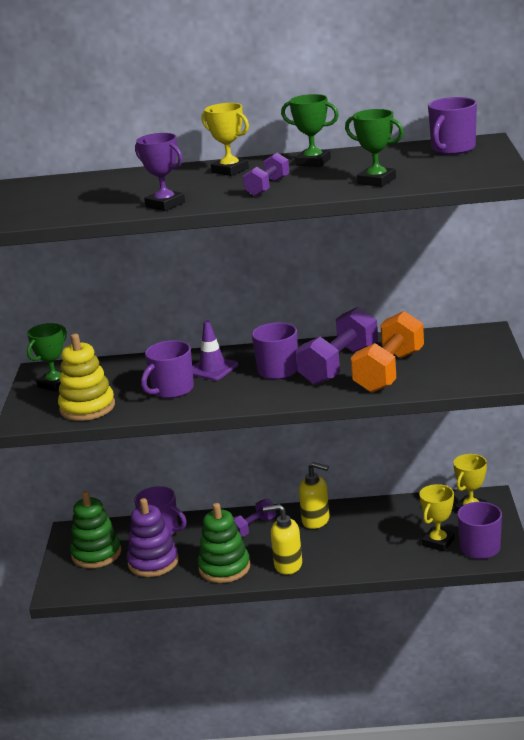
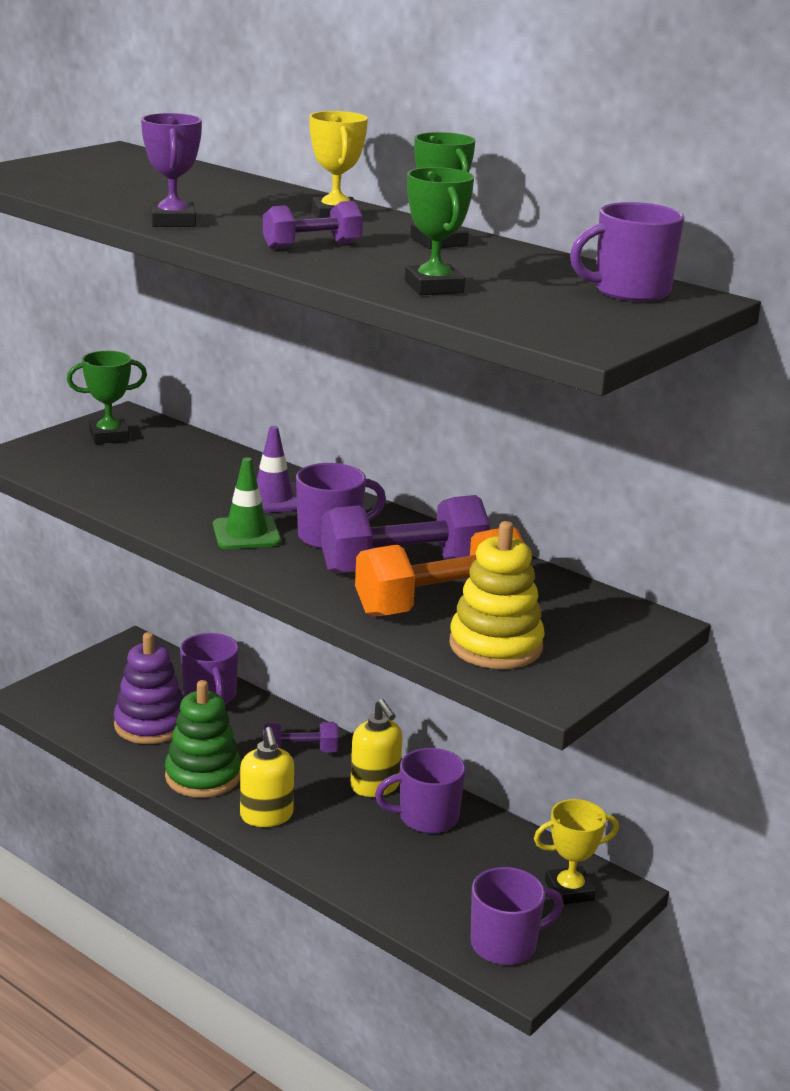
camera: 35 degrees right, 0 degrees up
(87, 407) = (86, 474): yellow stacking toy -> yellow stacking toy (495, 646)
(96, 554) = (117, 682): green stacking toy -> none
(172, 390) = (191, 499): purple mug -> purple mug (426, 817)
(236, 390) = (246, 533): none -> green traffic cone
(287, 565) = (266, 816): yellow soap dispenser -> yellow soap dispenser turned 150 degrees counterclockwise
(438, 542) = (467, 903): yellow trophy -> none

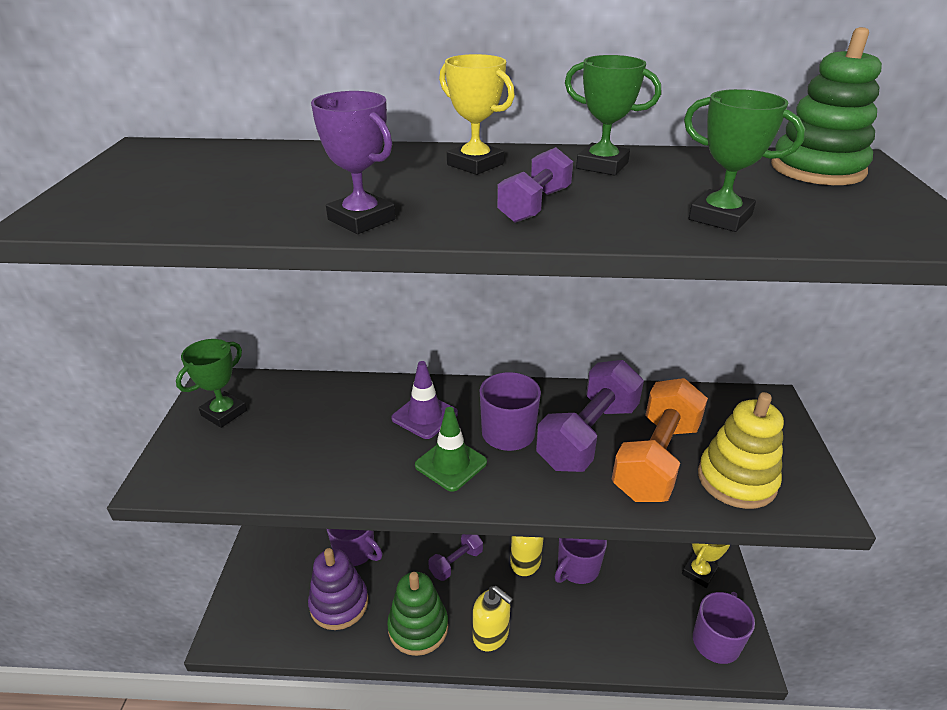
camera: 35 degrees left, 10 degrees up
(629, 291) = (817, 169): purple mug -> green stacking toy

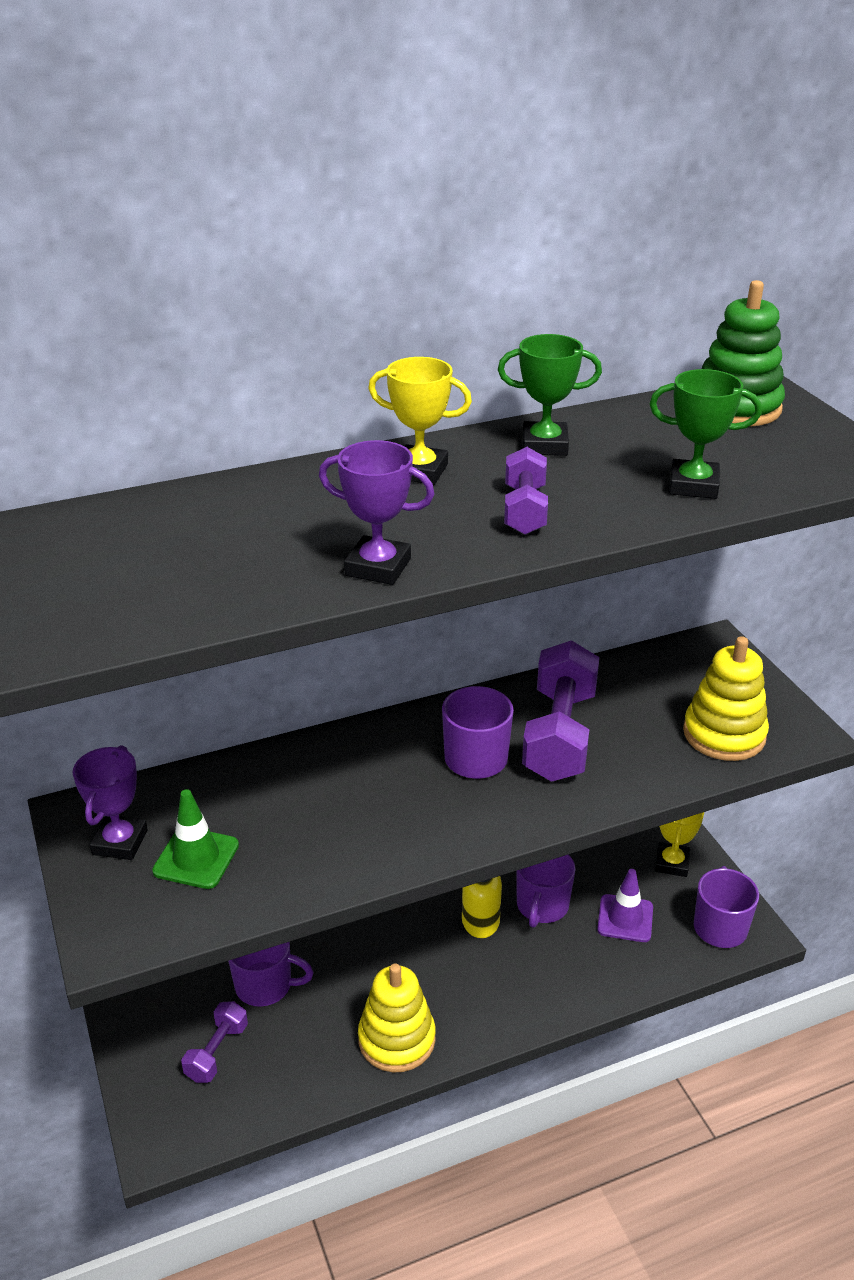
camera: 25 degrees left, 0 degrees up
(224, 413) = (120, 842): green trophy -> purple trophy
(339, 604) = (283, 1052): purple stacking toy -> none
(418, 627) = (397, 1039): green stacking toy -> yellow stacking toy
(424, 416) = (370, 769): purple traffic cone -> purple traffic cone (625, 918)
(451, 464) = (436, 811): green traffic cone -> green traffic cone (196, 858)
(456, 562) = (399, 952): purple dumbbell -> purple dumbbell (217, 1052)
(491, 635) = (485, 1014): yellow soap dispenser -> none
(656, 459) = (640, 738): orange dumbbell -> none

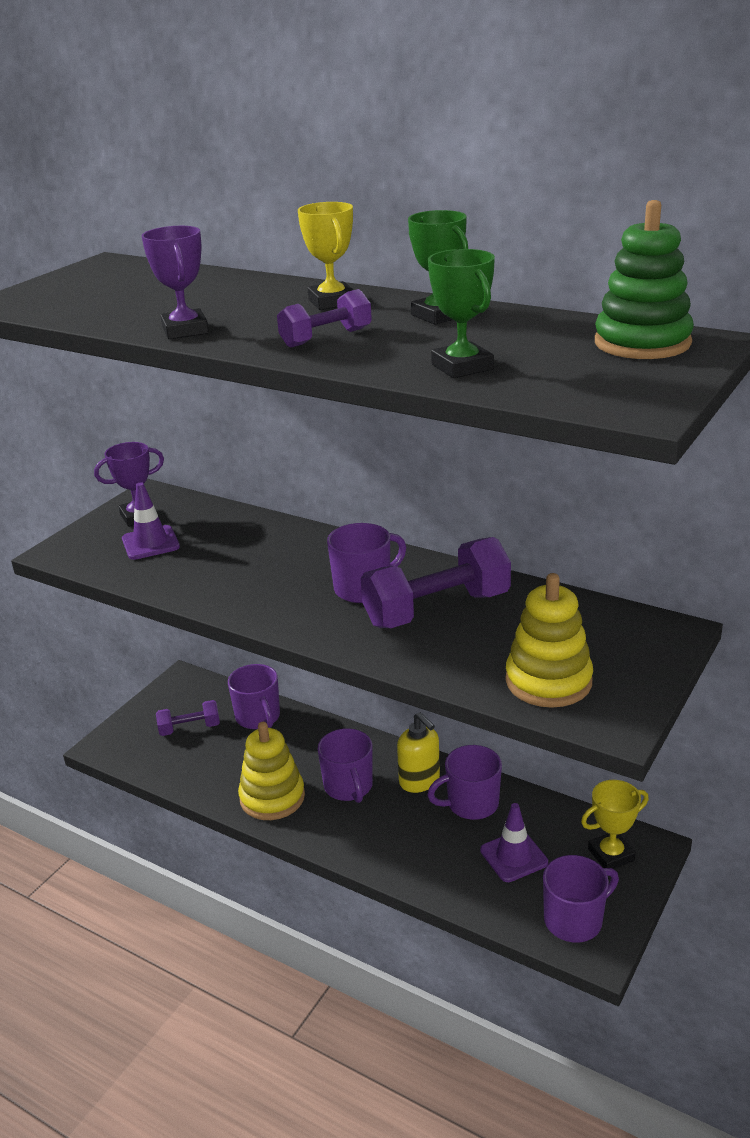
camera: 55 degrees right, 5 degrees down
(196, 858) = (150, 543): green traffic cone -> purple traffic cone
(439, 974) = (348, 787): none -> purple mug

